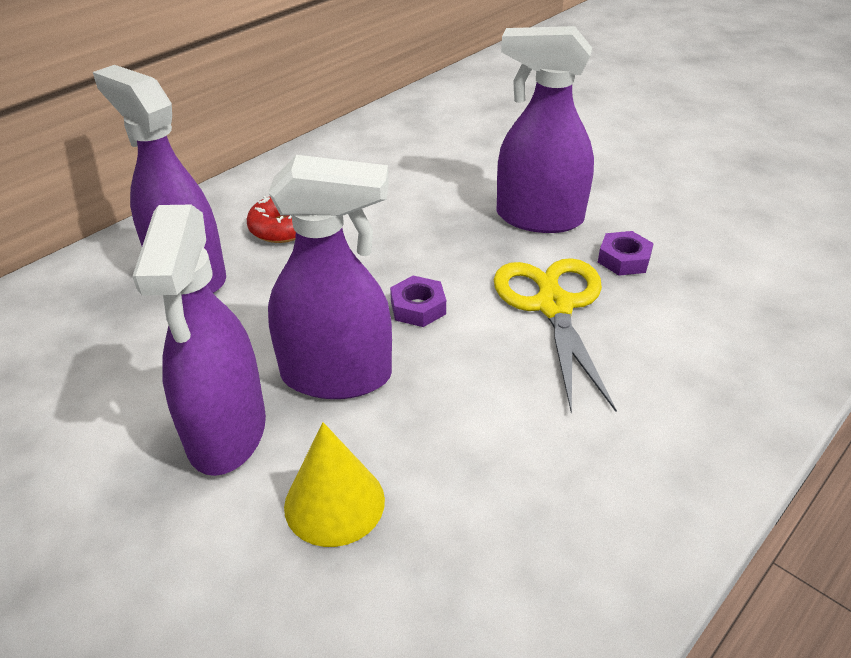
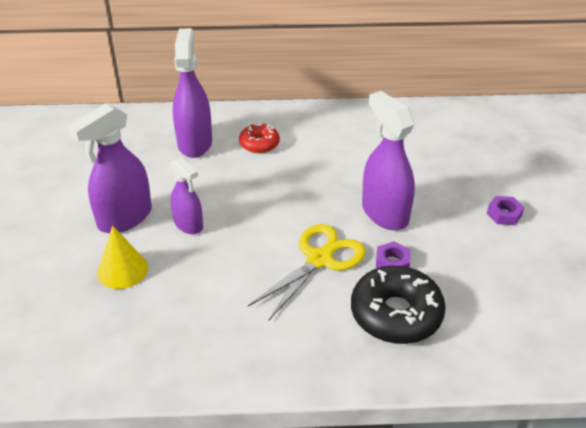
camera: 45 degrees right, 0 degrees up
(337, 376) = (188, 224): purple spray bottle -> purple spray bottle, size x0.61
(418, 307) = (260, 218): purple nut -> purple nut (504, 214)
(709, 306) = (396, 314): none -> black donut

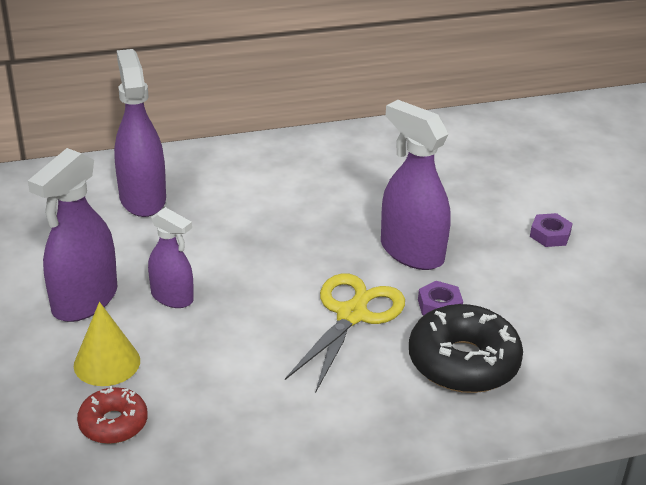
camera: 15 degrees left, 5 degrees down
(259, 144) = (227, 190): red donut -> red donut (113, 423)

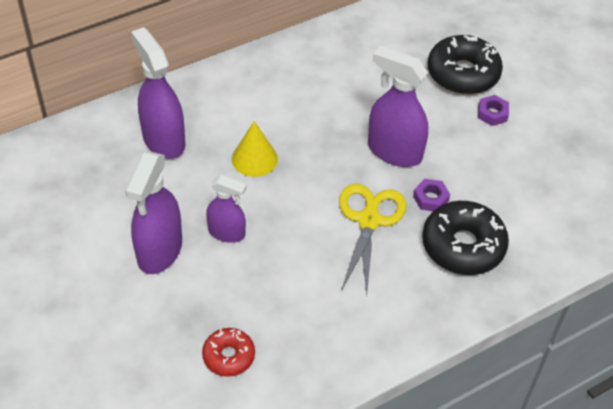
camera: 15 degrees left, 15 degrees up
(107, 362) = (201, 304): yellow cone -> yellow cone (254, 159)
(526, 192) = (463, 73): none -> black donut

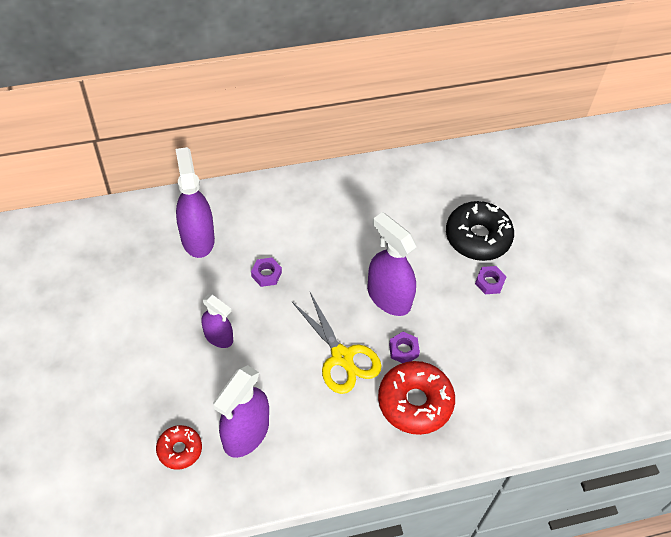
camera: 15 degrees right, 5 degrees up
(159, 250) = (158, 339): purple spray bottle -> purple spray bottle (246, 433)
(254, 159) = (266, 274): yellow cone -> purple nut
(369, 220) = (342, 357): yellow scissors -> yellow scissors turned 120 degrees clockwise
(463, 246) = (415, 402): black donut -> red donut

